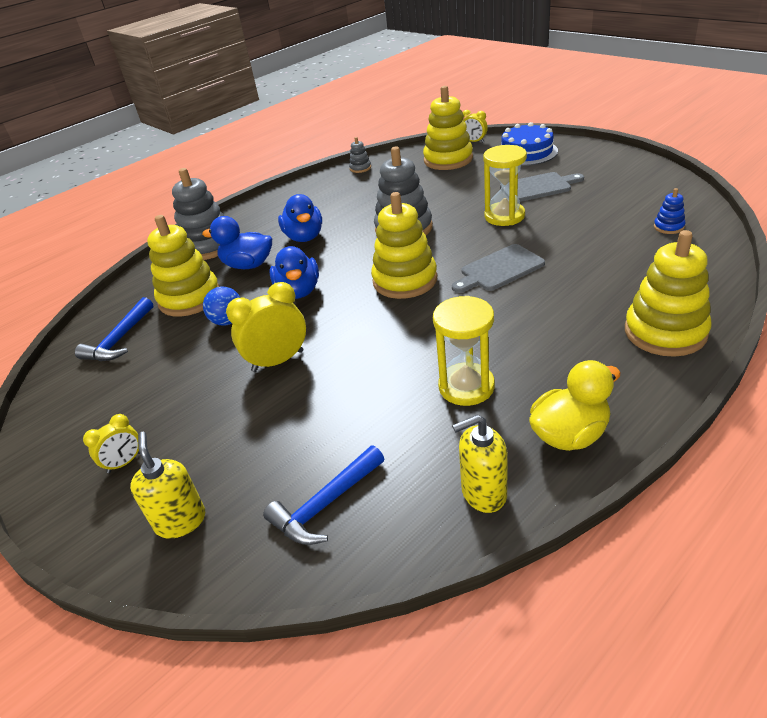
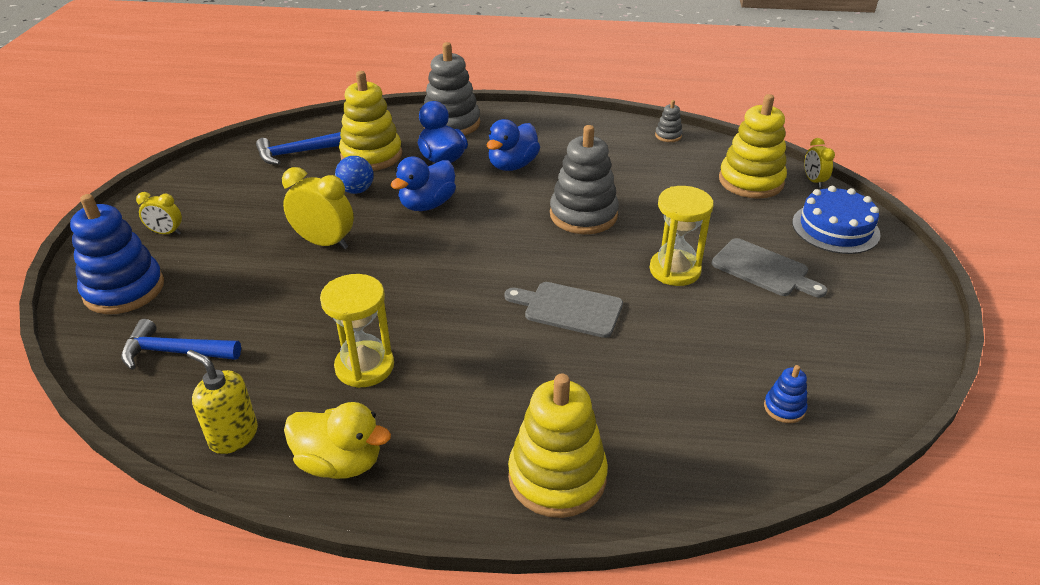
camera: 45 degrees right, 0 degrees up
(180, 521) = (124, 290): yellow soap dispenser -> blue stacking toy
(405, 280) = (496, 257): yellow stacking toy -> none

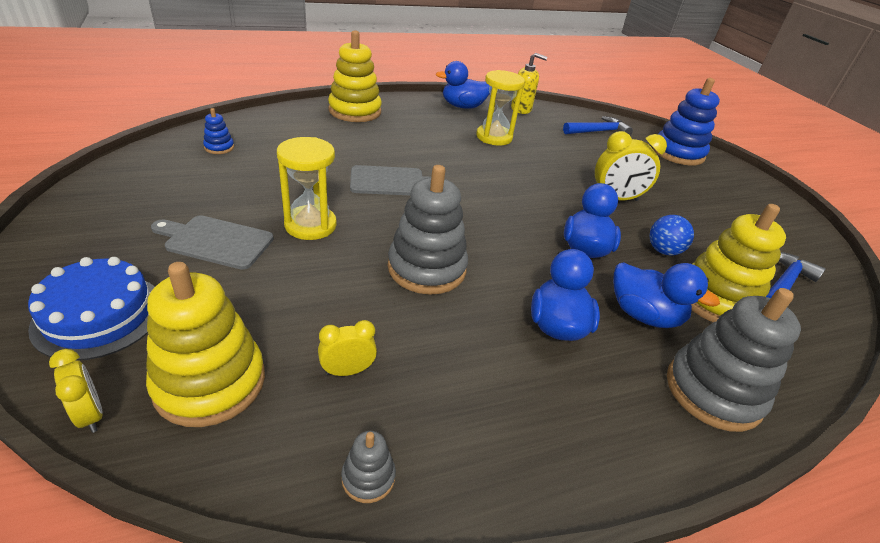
camera: 150 degrees right, 0 degrees up
(166, 233) = (725, 187): yellow clock -> yellow clock (347, 371)
(340, 462) = (463, 106): yellow duck -> blue duck

